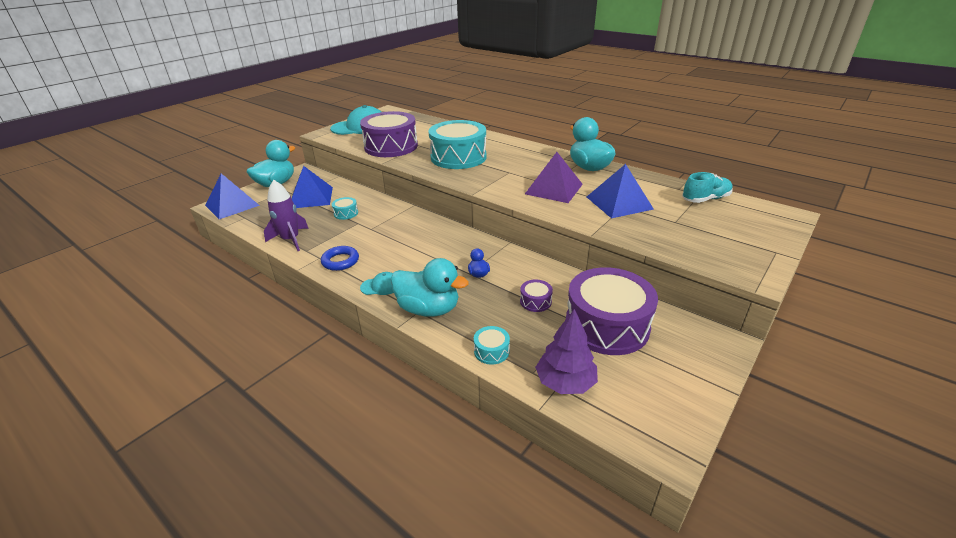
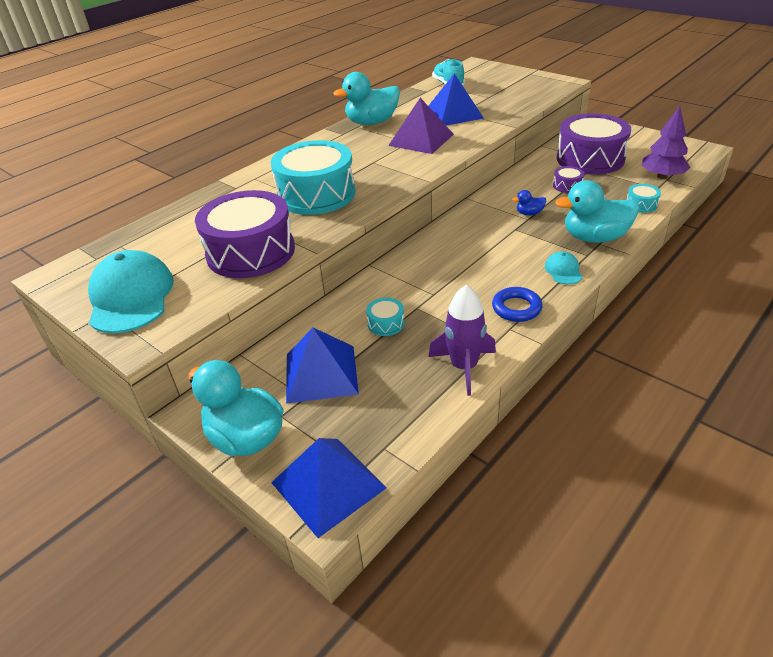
camera: 85 degrees left, 5 degrees up
(428, 309) = (594, 238): turquoise duck -> turquoise duck turned 120 degrees counterclockwise

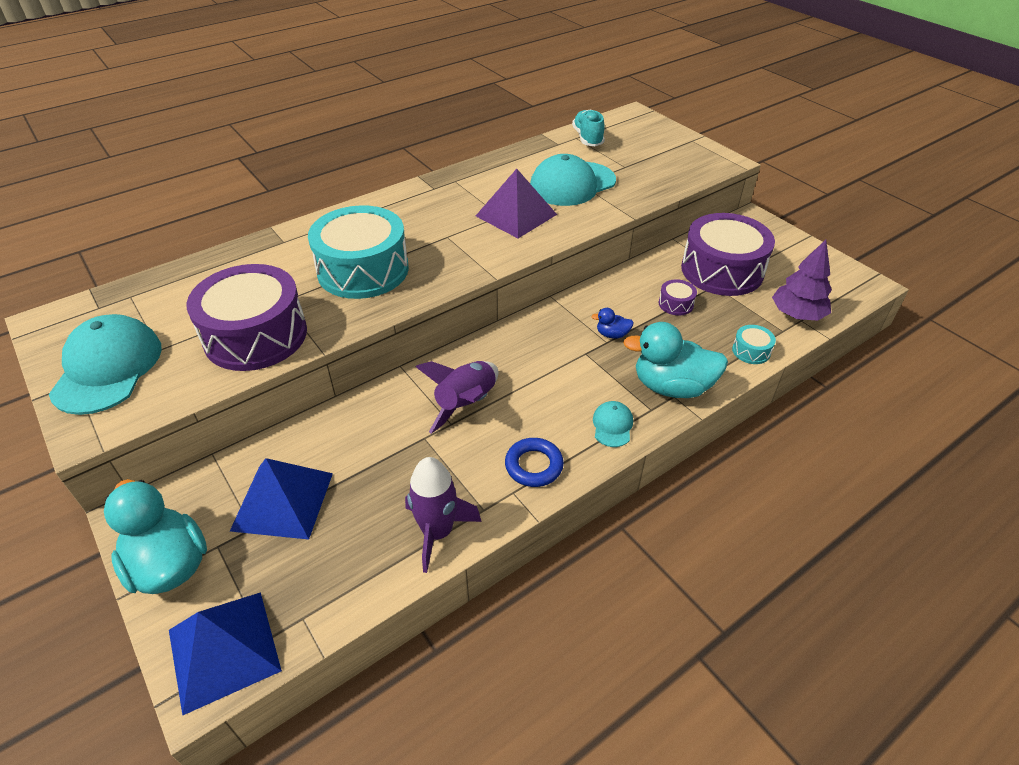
camera: 10 degrees right, 5 degrees up
(372, 122) = (473, 178): turquoise duck -> none
(386, 323) = (381, 451): turquoise drum -> none
(438, 279) = (466, 404): none -> purple rocket
(454, 114) = (572, 184): blue pyramid -> turquoise cap

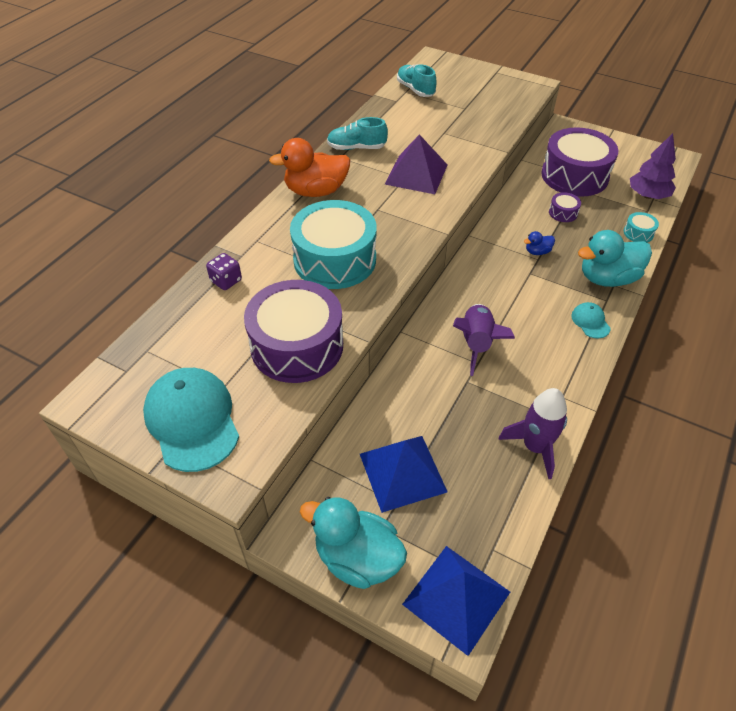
camera: 25 degrees left, 5 degrees up
(250, 259) = (226, 281): none -> purple dice
(403, 205) = (316, 191): none -> orange duck
(478, 176) = (356, 148): none -> turquoise shoe
(534, 465) = (561, 372): blue ring -> none
(572, 184) = (437, 134): turquoise cap -> none

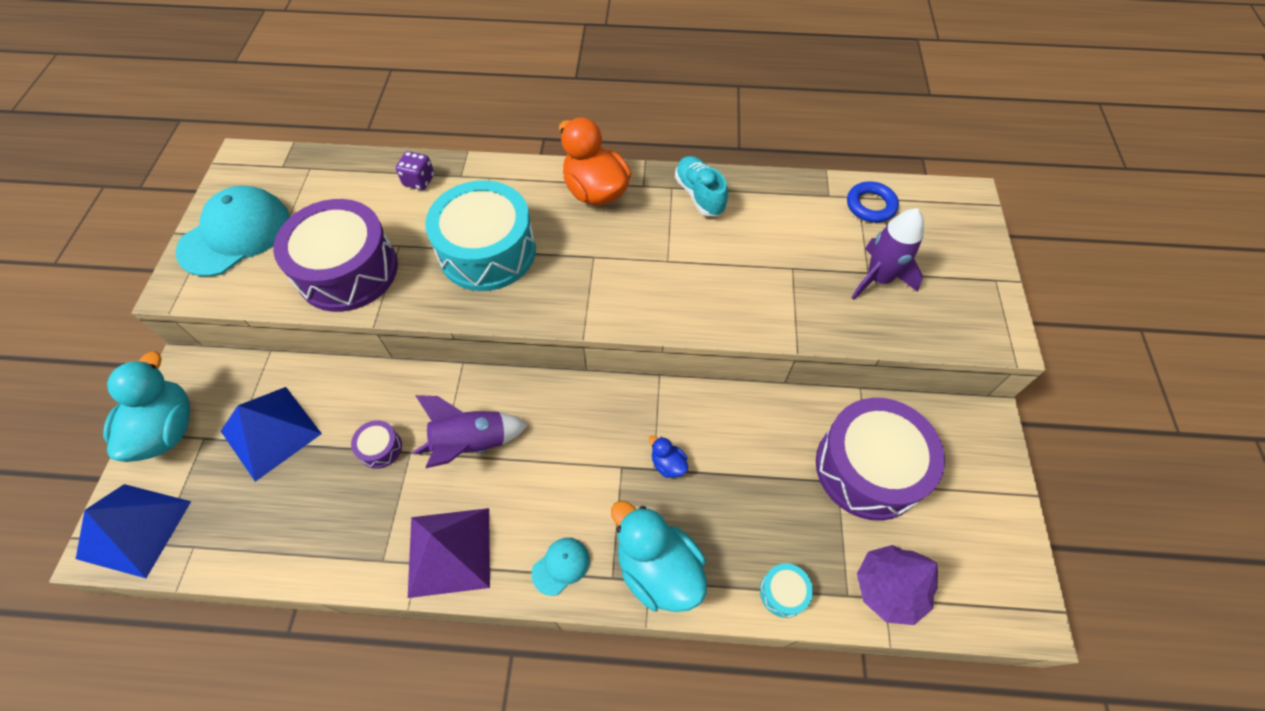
camera: 65 degrees right, 10 degrees up
(415, 90) = (870, 205): turquoise shoe -> blue ring
(416, 174) = (683, 270): purple pyramid -> purple pyramid (449, 551)
(535, 447) = (333, 552): purple rocket -> purple rocket (878, 278)
(563, 213) = (770, 474): purple drum -> purple drum (380, 448)

